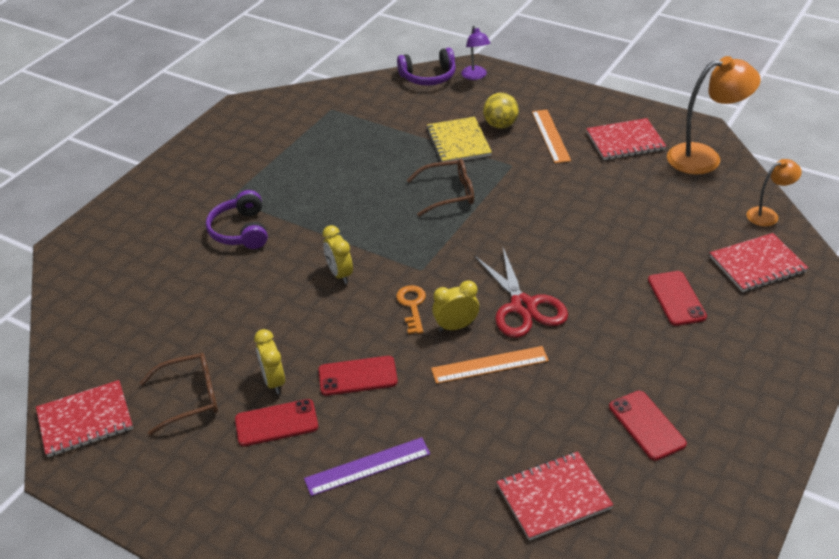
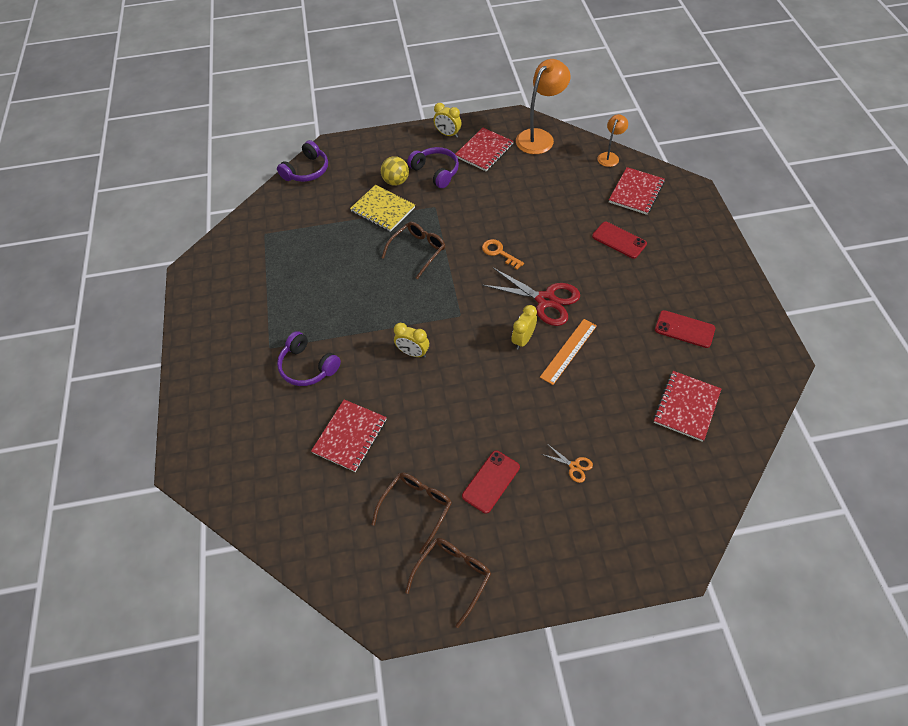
camera: 40 degrees left, 15 degrees up
(85, 420) = (364, 579): red notebook -> red notebook (350, 436)
(152, 472) = (453, 576): none -> brown glasses
(274, 381) = (457, 456): yellow clock -> yellow clock (448, 134)
(357, 376) = (503, 414): red phone -> none
(367, 466) = (574, 466): purple ruler -> orange scissors
(412, 306) = (482, 344): orange key -> orange key (499, 253)
(475, 76) = (339, 153): purple lamp -> none
(551, 136) = (436, 172): orange ruler -> purple headphones

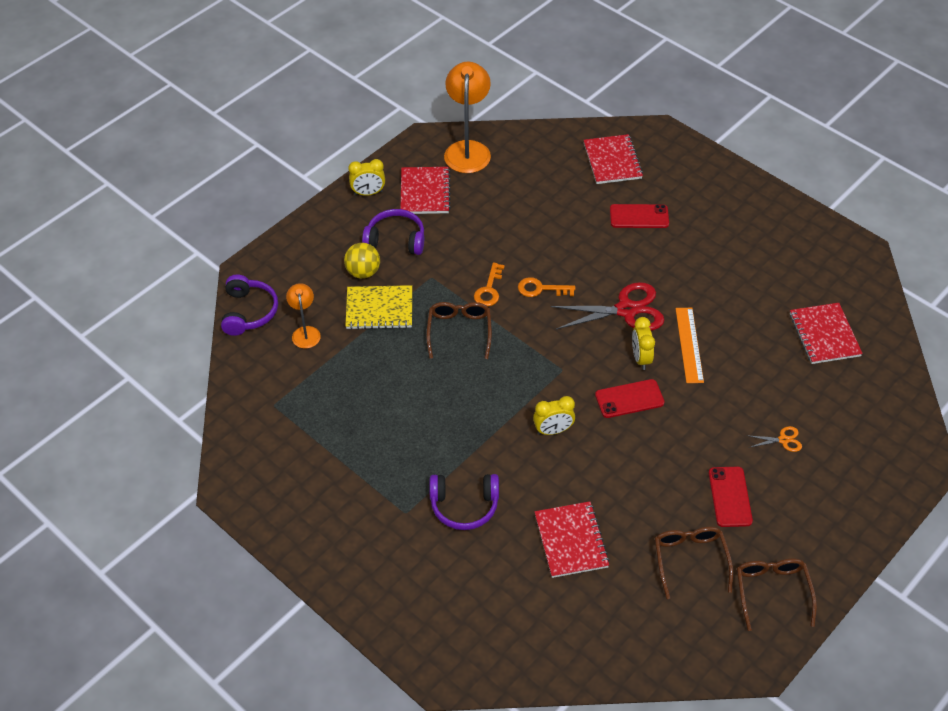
camera: 40 degrees left, 5 degrees down
(464, 234) = (489, 289): none -> orange key
(609, 156) = (555, 136): orange lamp -> orange lamp (305, 332)
(684, 329) = (765, 268): red phone -> red phone (629, 399)

